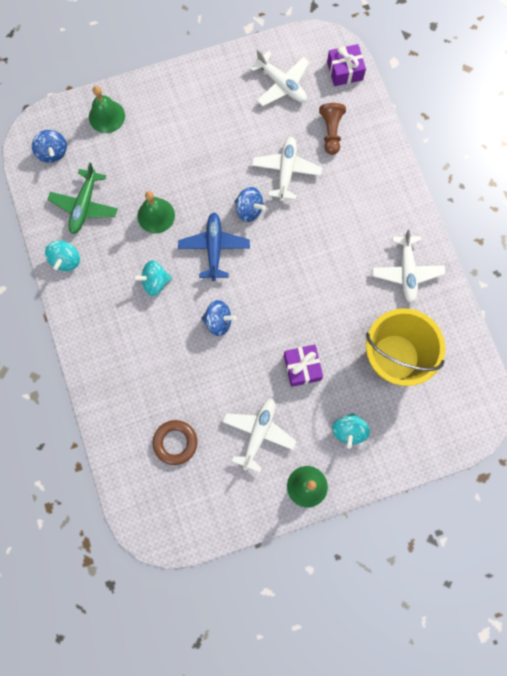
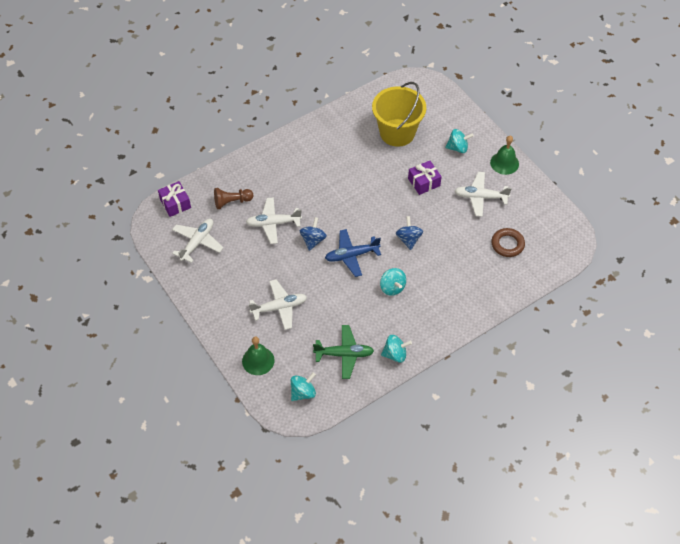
camera: 105 degrees left, 20 degrees down
(52, 152) = (303, 392): blue spinning top -> turquoise spinning top
(156, 215) = (337, 301): green bell -> none
(406, 272) = (332, 137): white plane -> white plane (279, 307)

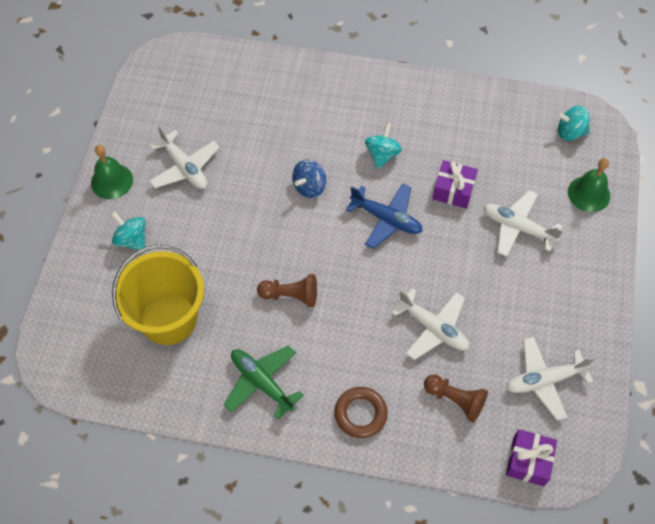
camera: 135 degrees left, 5 degrees up
(313, 240) = (409, 270): blue spinning top -> none
(344, 354) = (496, 134): green plane -> green plane (262, 382)
(355, 184) = (291, 296): none -> brown pawn
(395, 354) = (448, 97): turquoise spinning top -> none
(424, 182) = (217, 233): purple gift -> purple gift (453, 190)
(507, 244) = (224, 104): brown ring -> brown ring (360, 414)

